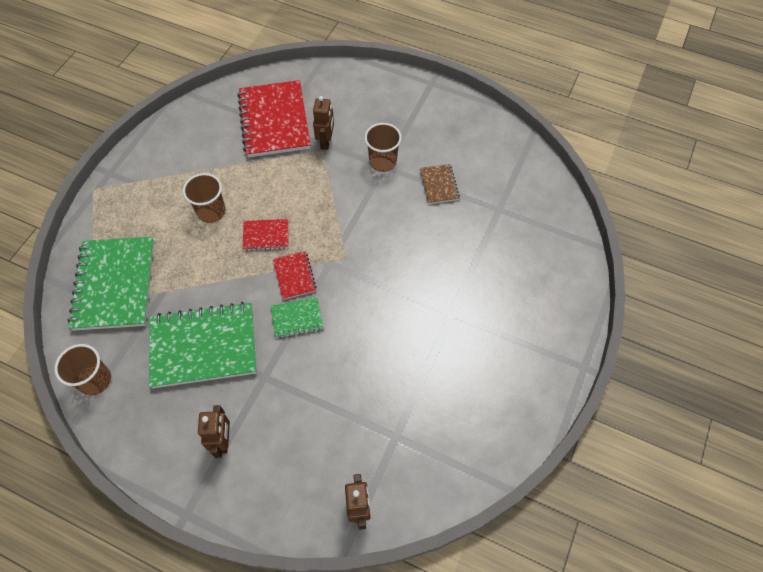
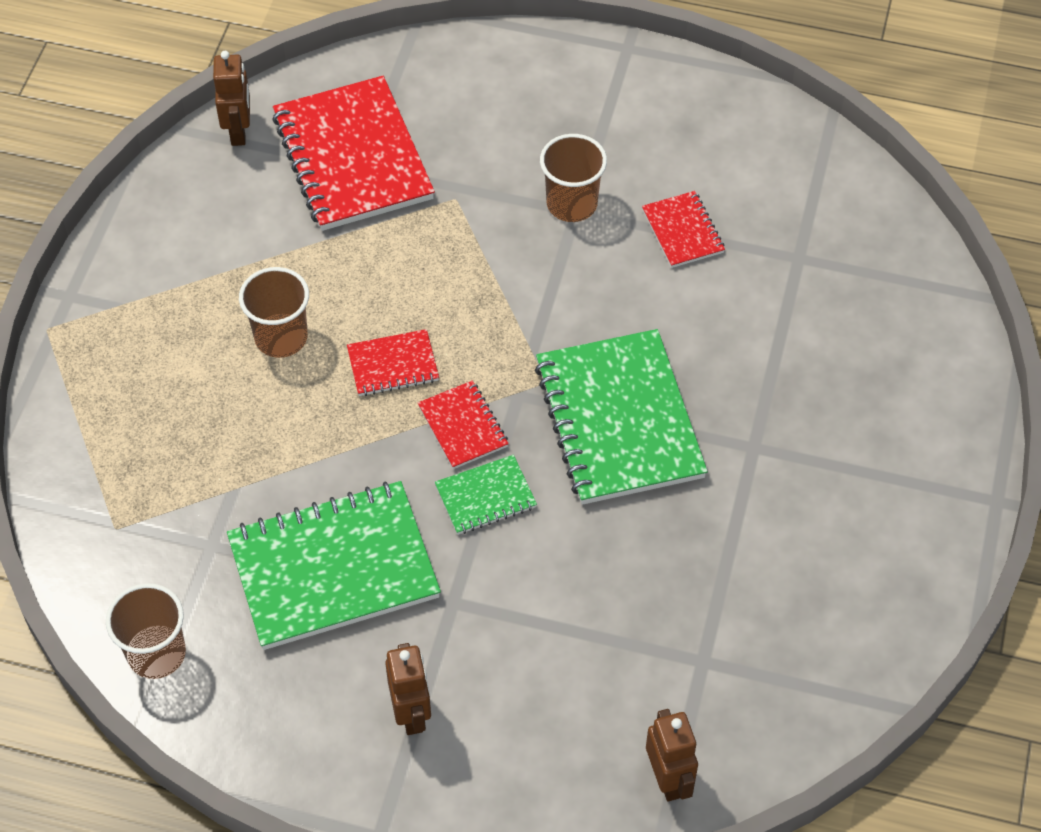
camera: 10 degrees left, 5 degrees down
(114, 284) = (141, 490): green notebook -> green notebook (618, 420)
(326, 141) = (458, 182): brown robot -> brown robot (239, 131)
(439, 185) = (683, 231): brown notebook -> red notebook

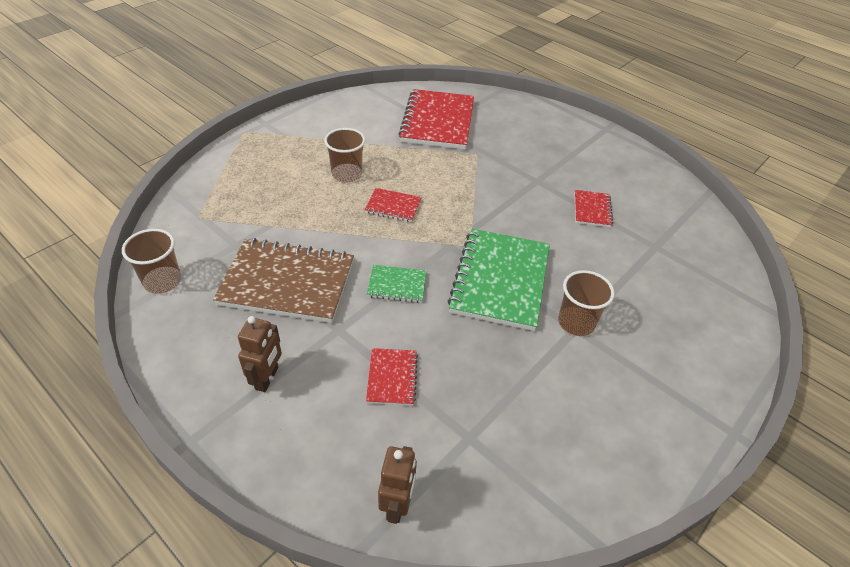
camera: 25 degrees right, 10 degrees down
(239, 131) = (392, 95): brown robot -> none
(333, 568) = (287, 282): green notebook -> brown notebook
(463, 426) = (409, 247): red notebook -> red notebook (392, 378)
(571, 204) = (536, 177): brown cup -> brown cup (576, 322)

